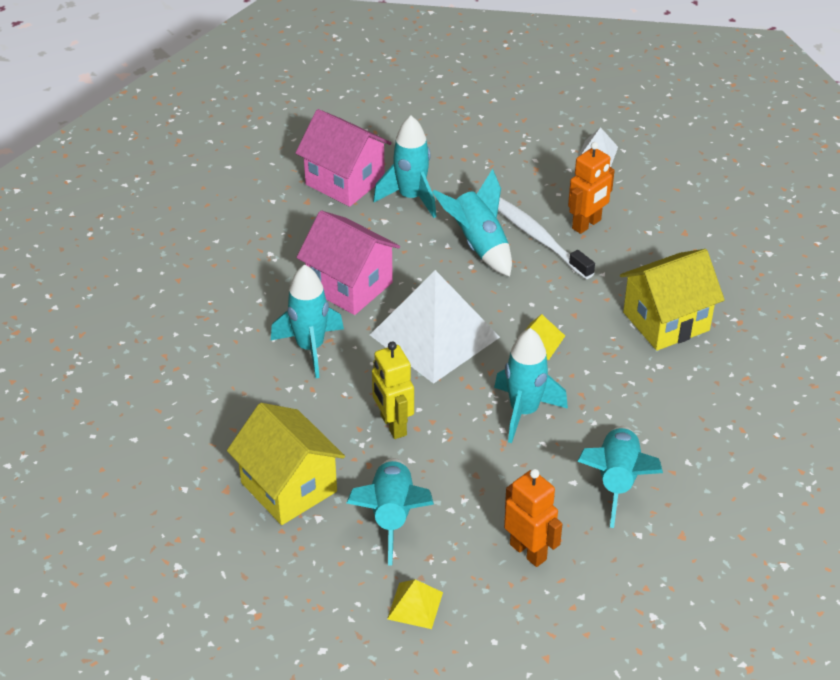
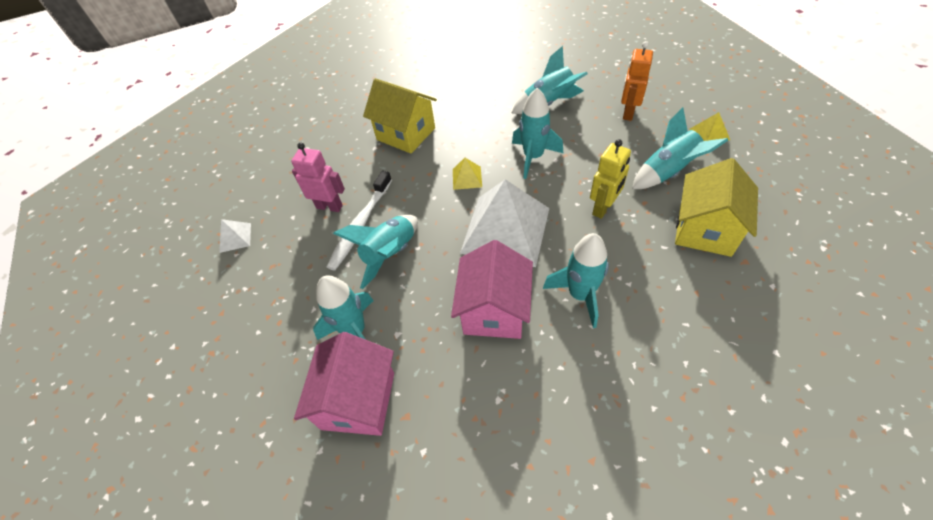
camera: 115 degrees left, 10 degrees up
(587, 224) = (329, 206): orange robot -> pink robot

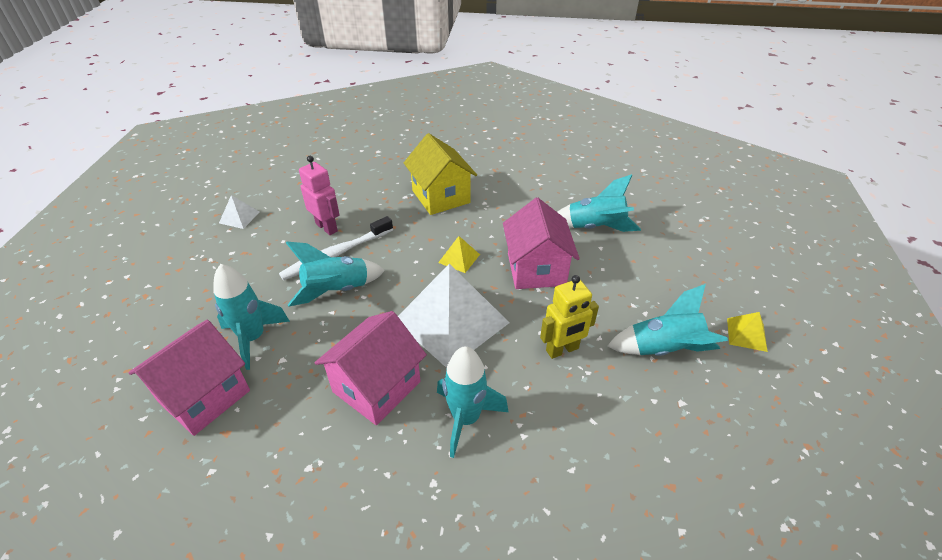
camera: 25 degrees right, 10 degrees down
(533, 157) = (536, 269): turquoise rocket -> pink house
(628, 112) = (671, 271): orange robot -> none
(704, 230) = (653, 428): yellow house -> none

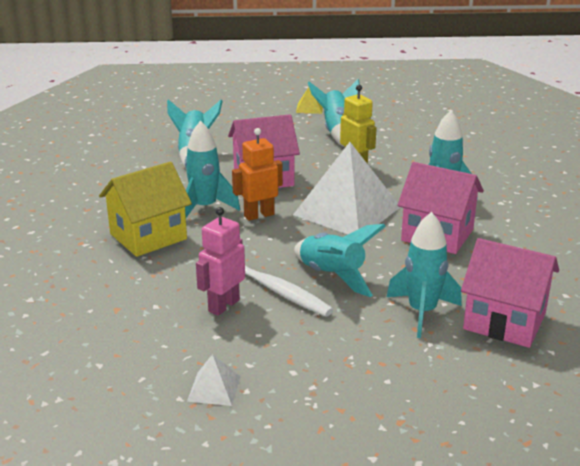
camera: 100 degrees left, 15 degrees down
(459, 258) = (259, 215): yellow pyramid -> orange robot
(481, 227) = (205, 208): none -> turquoise rocket

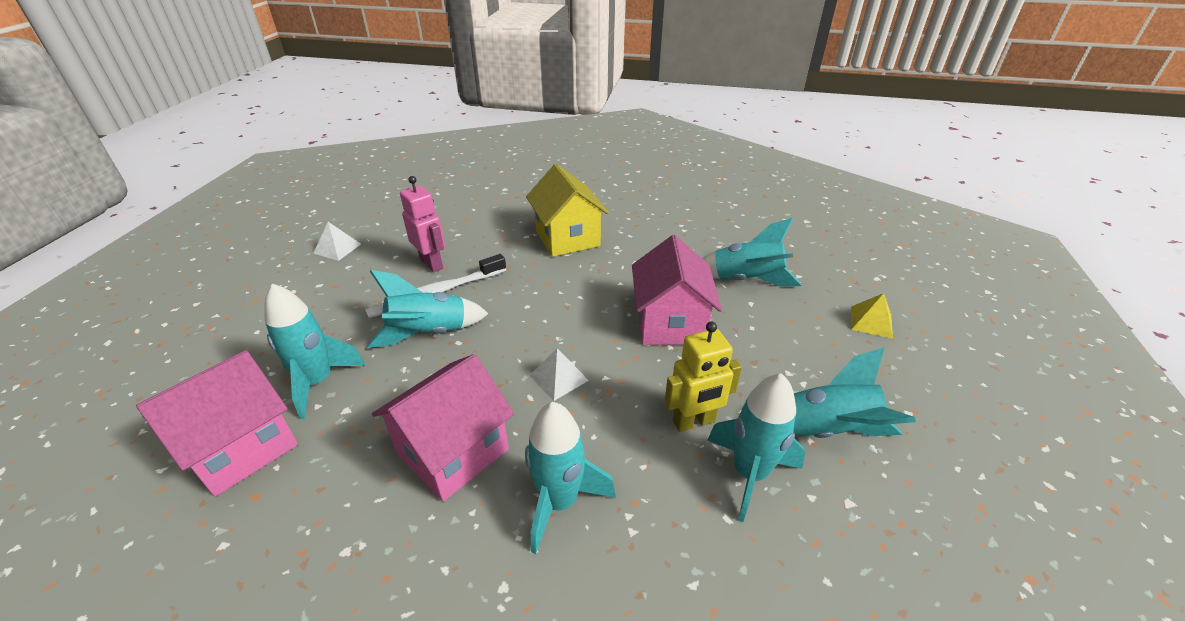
camera: 105 degrees right, 10 degrees up
(205, 208) = (609, 273): turquoise rocket -> turquoise rocket (749, 474)
(259, 215) = (578, 305): orange robot -> none
(309, 108) = (937, 419): yellow pyramid -> yellow pyramid (871, 322)
(347, 211) = (558, 377): white pyramid -> white pyramid, size x0.42

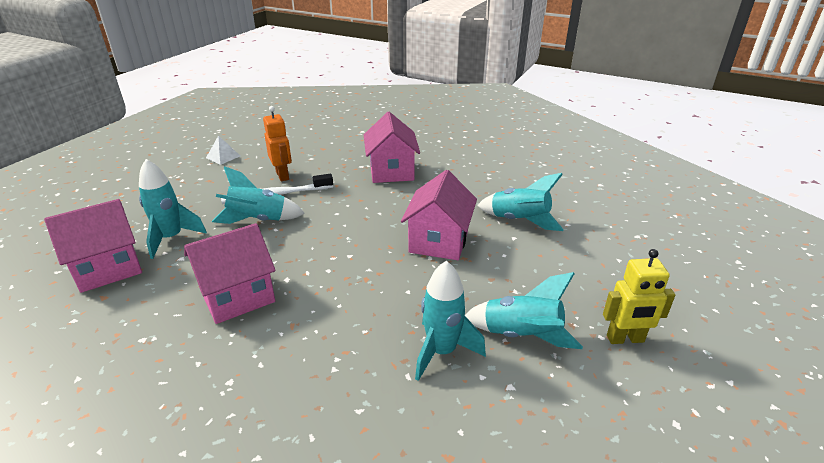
camera: 15 degrees right, 5 degrees down
(432, 264) = (283, 175): pink robot -> orange robot
(558, 377) = (334, 263): white pyramid -> none
(559, 502) = (293, 340): turquoise rocket -> none
(567, 238) = (391, 171): yellow house -> pink house
(694, 422) = (419, 310): yellow robot -> yellow robot (625, 339)
(871, 322) = (610, 267): yellow pyramid -> none

